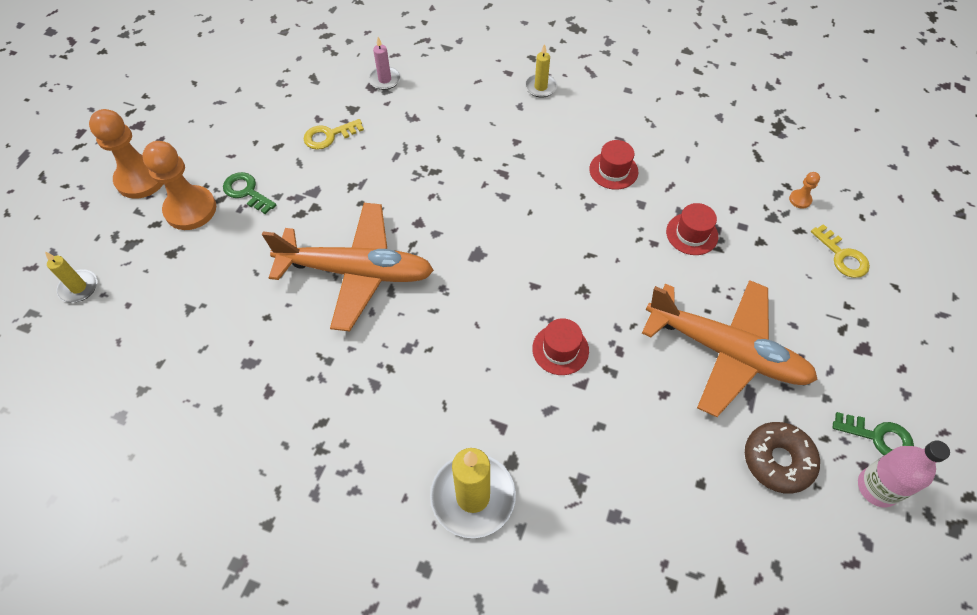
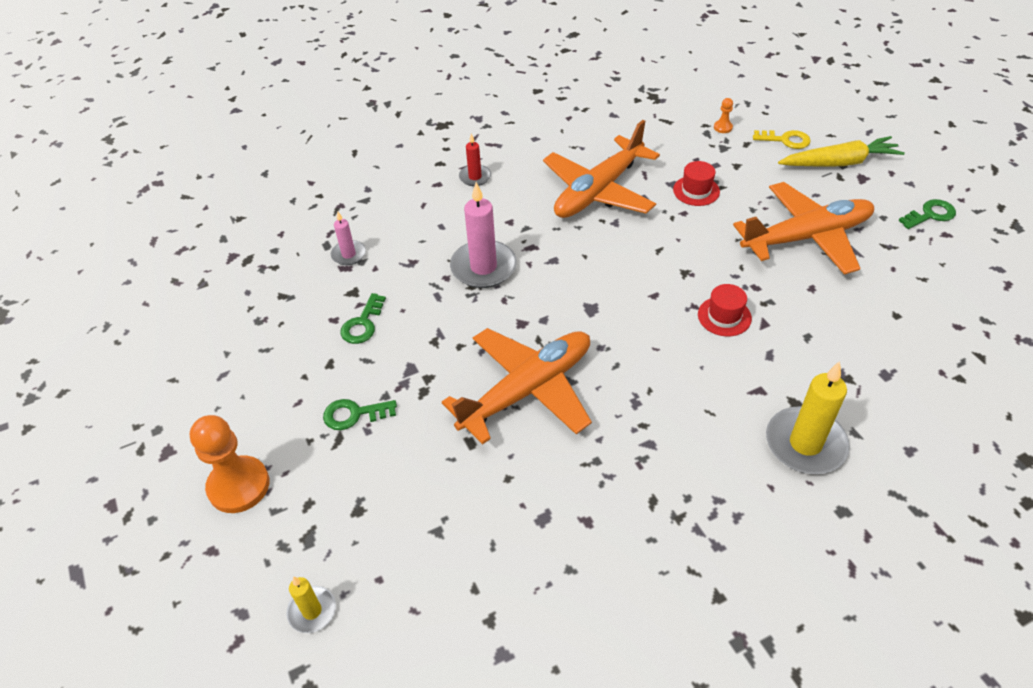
camera: 45 degrees left, 10 degrees down
(190, 209) = (324, 467): orange pawn -> none
(329, 136) = (362, 324): yellow key -> green key
(451, 160) = (483, 267): none -> pink candle
(540, 87) = (475, 177): yellow candle -> red candle
(613, 170) = (598, 191): red hat -> orange plane
(777, 460) = (909, 268): brown donut -> none
(863, 317) = (839, 163): none -> yellow carrot
(877, 487) = (965, 239): pink bottle -> none

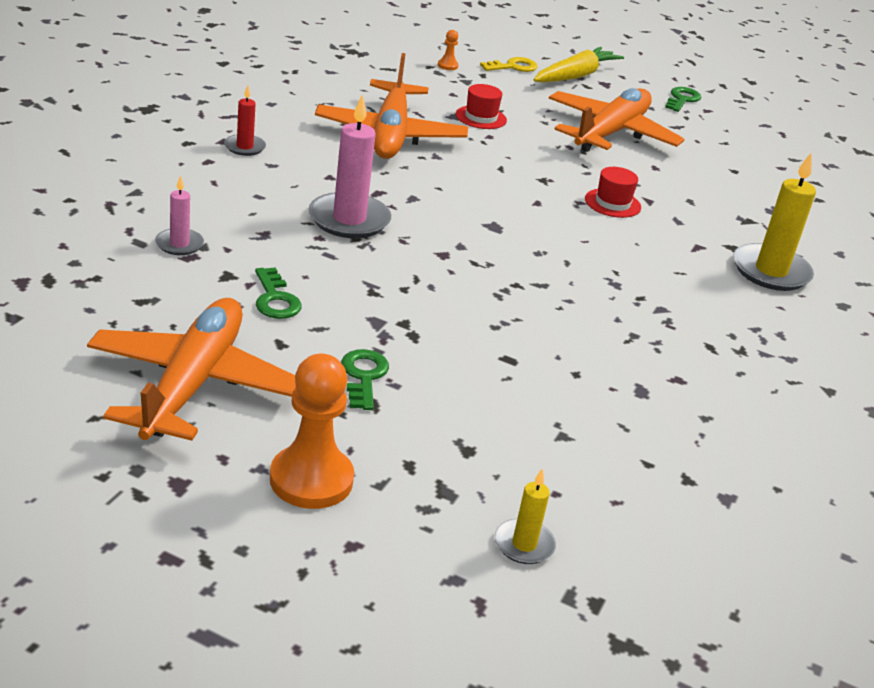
camera: 45 degrees left, 15 degrees down
(354, 414) = (364, 376): green key -> green key turned 135 degrees clockwise
(527, 390) = (512, 303): orange plane -> orange plane (192, 383)

